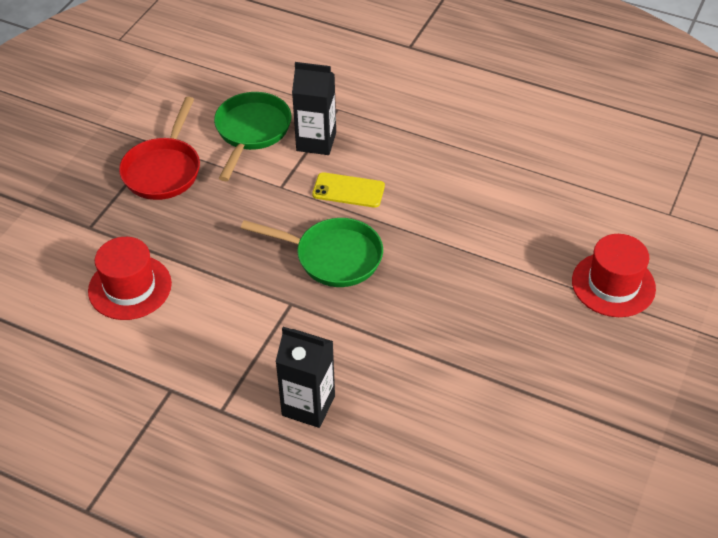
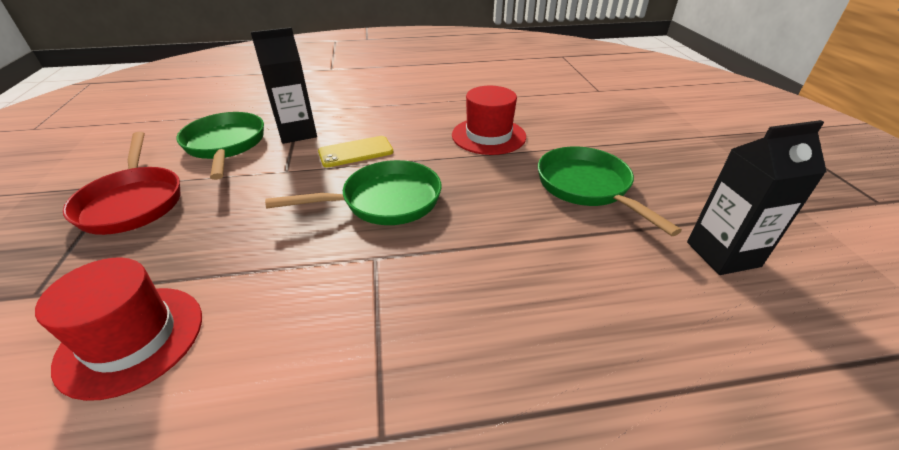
camera: 35 degrees left, 10 degrees down
(308, 405) = (493, 356): black carton -> black carton (723, 254)
(503, 325) = (587, 187): none -> green pan
(613, 284) = (621, 133): red hat -> red hat (488, 136)

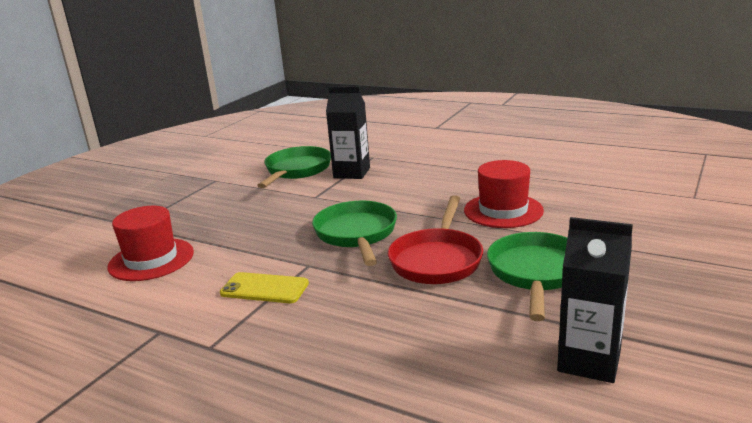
camera: 40 degrees right, 15 degrees down
(133, 202) = (213, 192): red pan -> red pan (437, 260)
(356, 152) = (377, 196): yellow phone -> yellow phone (264, 288)
(385, 201) = (356, 234): green pan -> green pan turned 120 degrees counterclockwise

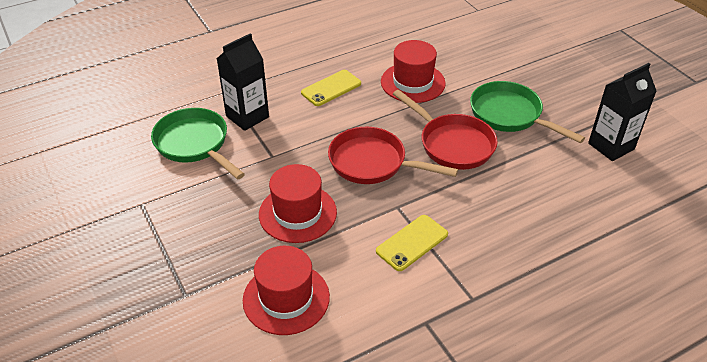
camera: 60 degrees left, 20 degrees up
(256, 229) = (297, 213): none -> red hat
(356, 234) = (372, 163): green pan -> red pan
(435, 184) = (331, 88): none -> yellow phone

